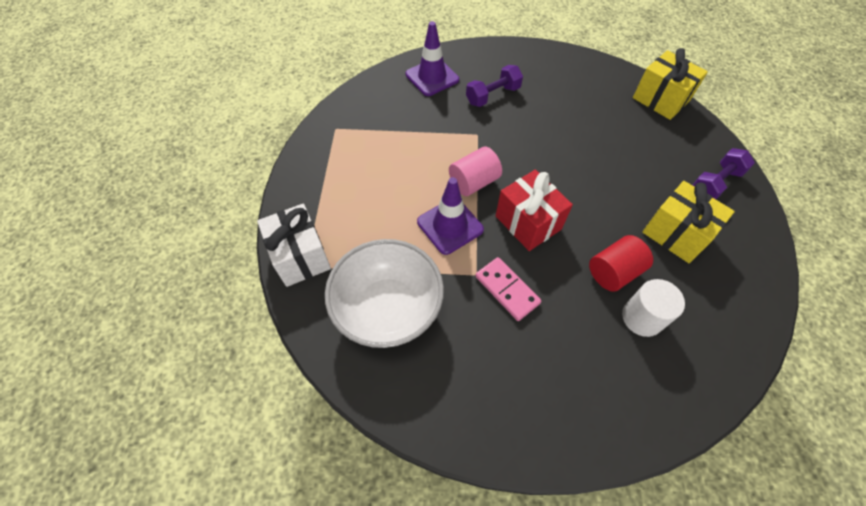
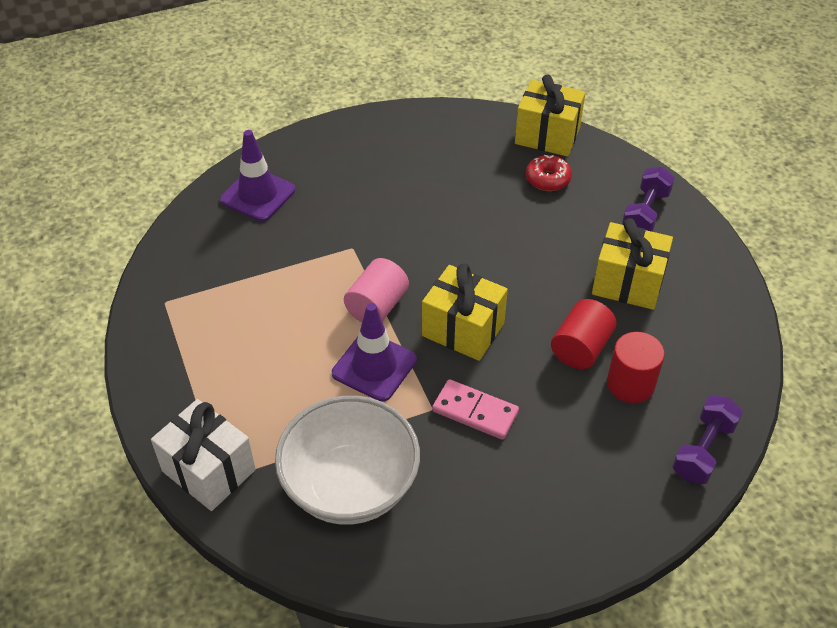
camera: 25 degrees left, 10 degrees down
(493, 95) = (347, 194): purple dumbbell -> purple dumbbell (703, 450)
(528, 222) = (463, 329): red gift -> yellow gift
(642, 317) = (630, 384): white cylinder -> red cylinder
(646, 132) = (548, 179): none -> red donut

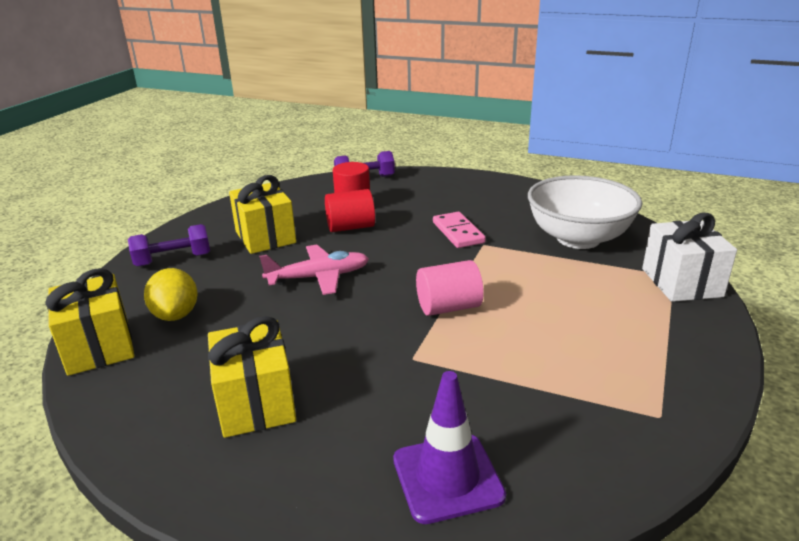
camera: 135 degrees left, 20 degrees down
(374, 366) = (496, 277): purple traffic cone -> none
(463, 329) = (405, 266): yellow gift -> yellow gift (256, 402)
(511, 271) = (319, 277): none -> pink plane
(548, 179) = (176, 315): red donut -> yellow lemon

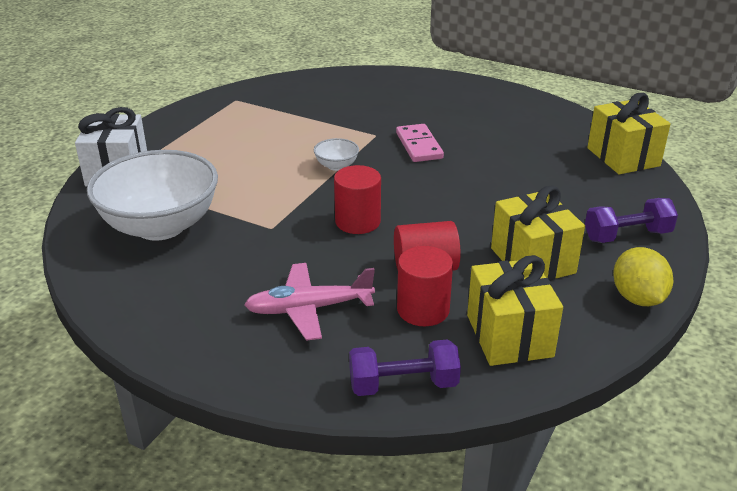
camera: 175 degrees left, 5 degrees up
(176, 315) = (578, 176): yellow lemon -> yellow lemon (637, 298)
(256, 402) = (482, 119): yellow gift -> yellow gift (509, 335)
(319, 277) = (455, 202): pink plane -> pink plane (309, 309)
(410, 254) = (357, 221): none -> red cylinder
(447, 477) = (369, 87): purple traffic cone -> none
(448, 307) = (336, 166): pink cylinder -> white bowl
(458, 232) = (292, 247): pink domino -> pink domino (419, 146)

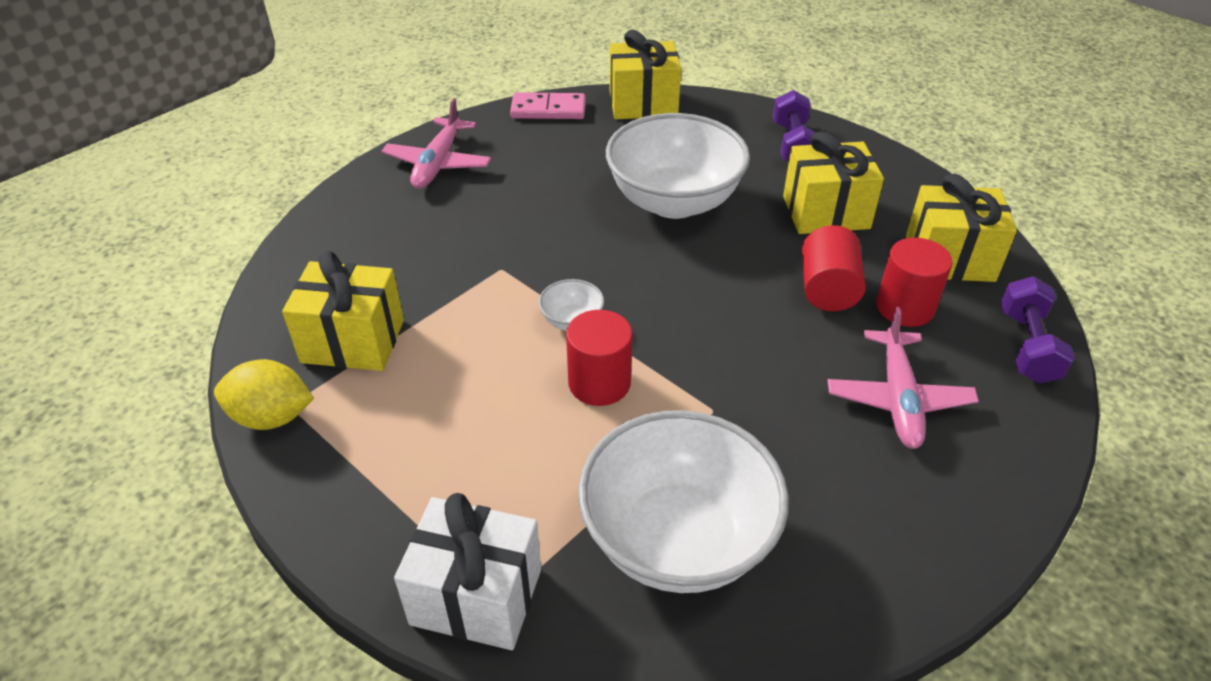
camera: 75 degrees left, 10 degrees up
(289, 105) = (353, 341): none -> yellow gift
(357, 221) = (719, 325): red cylinder -> red cylinder (599, 383)
(419, 146) = (551, 237): pink domino -> pink domino (548, 109)
(473, 95) = (438, 163): none -> pink plane
(495, 187) = (674, 201): none -> white bowl
(637, 298) = (895, 169): yellow lemon -> yellow lemon (272, 417)

